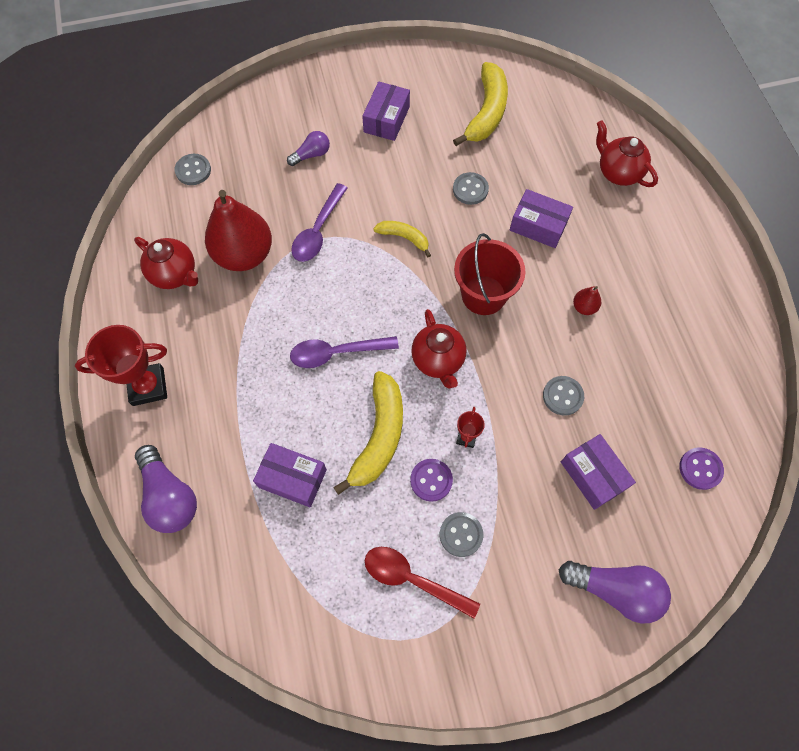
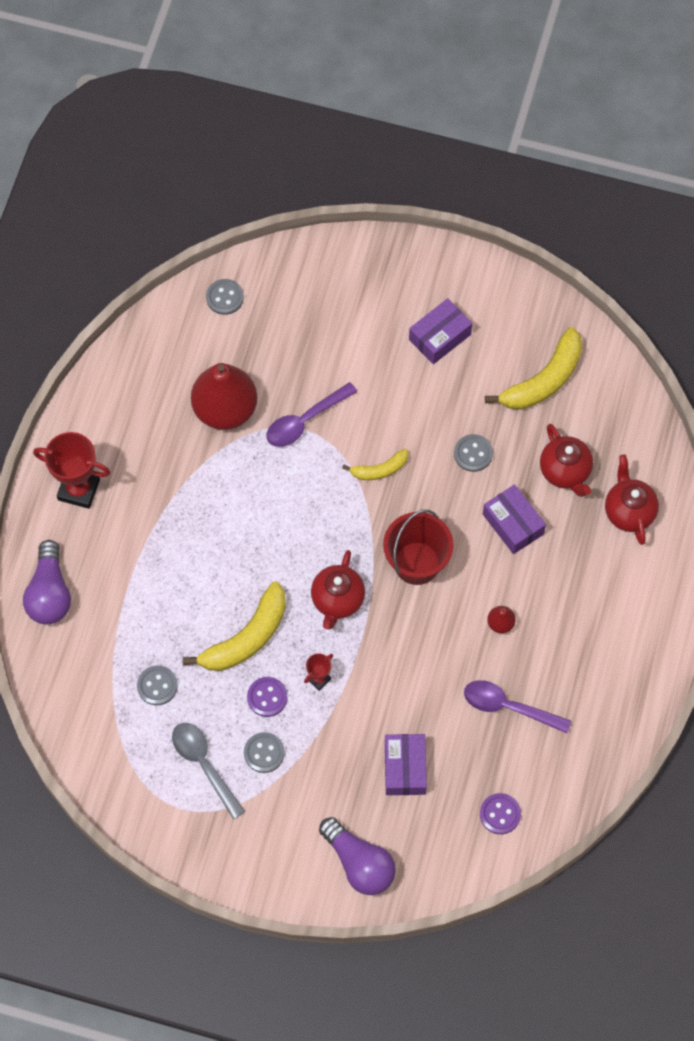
camera: 30 degrees right, 0 degrees up
(175, 274) = (154, 396): red teapot -> red teapot (565, 471)
(292, 478) = (155, 633): purple box -> none
(311, 155) = (344, 338): purple light bulb -> none
(337, 353) = (254, 546): purple spoon -> purple spoon (509, 707)
(404, 238) = (379, 469): yellow banana -> yellow banana turned 105 degrees clockwise
(413, 579) = (204, 765): red spoon -> grey spoon
(562, 396) = (425, 690): grey button -> grey button (157, 686)

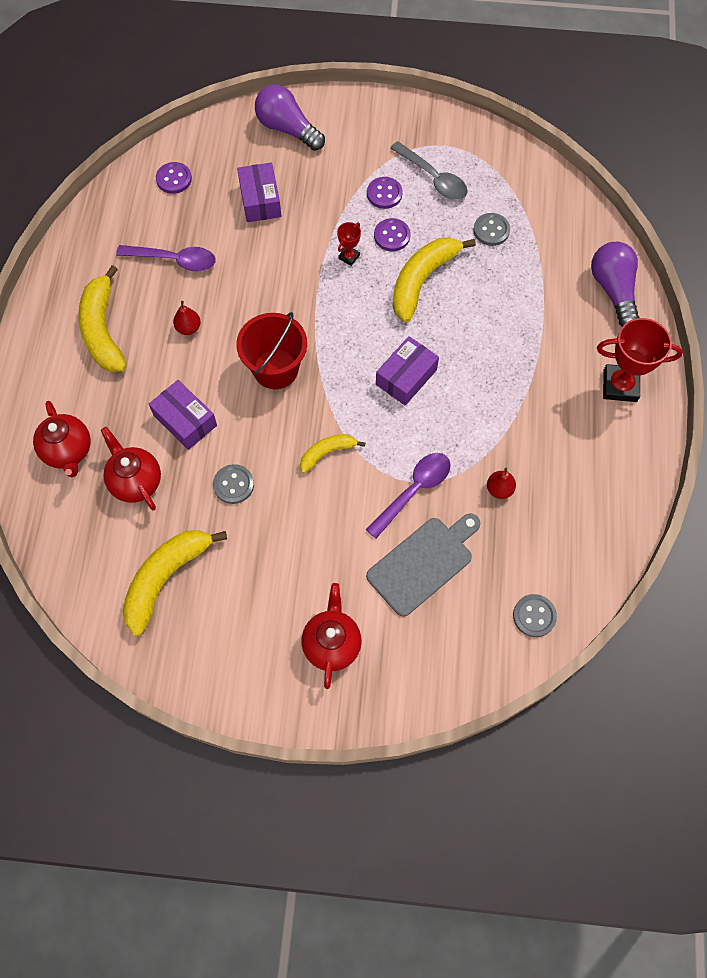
camera: 170 degrees right, 0 degrees up
(225, 409) = (499, 489): red pear -> red pear, size x0.41
(264, 753) = (384, 194): grey button -> purple button
(311, 356) = (423, 563): none -> grey cutting board
(337, 600) = (345, 324): red teapot -> red teapot (332, 644)
(439, 337) = (286, 610): purple box -> purple box (406, 377)
(589, 636) = (103, 330): none -> yellow banana

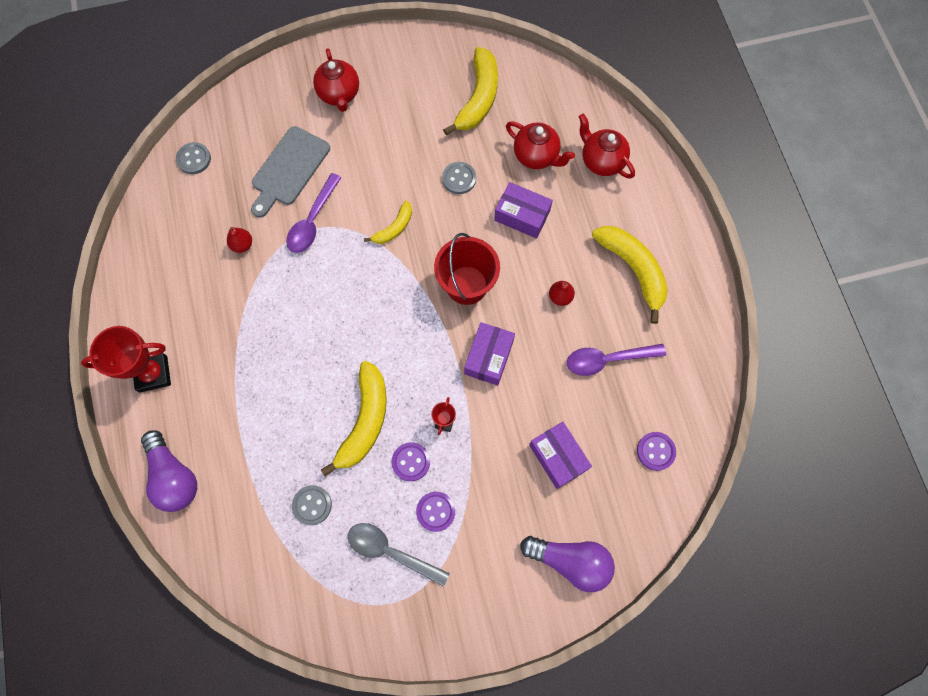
camera: 160 degrees right, 5 degrees up
(406, 377) = (349, 316): purple box -> purple box (488, 357)

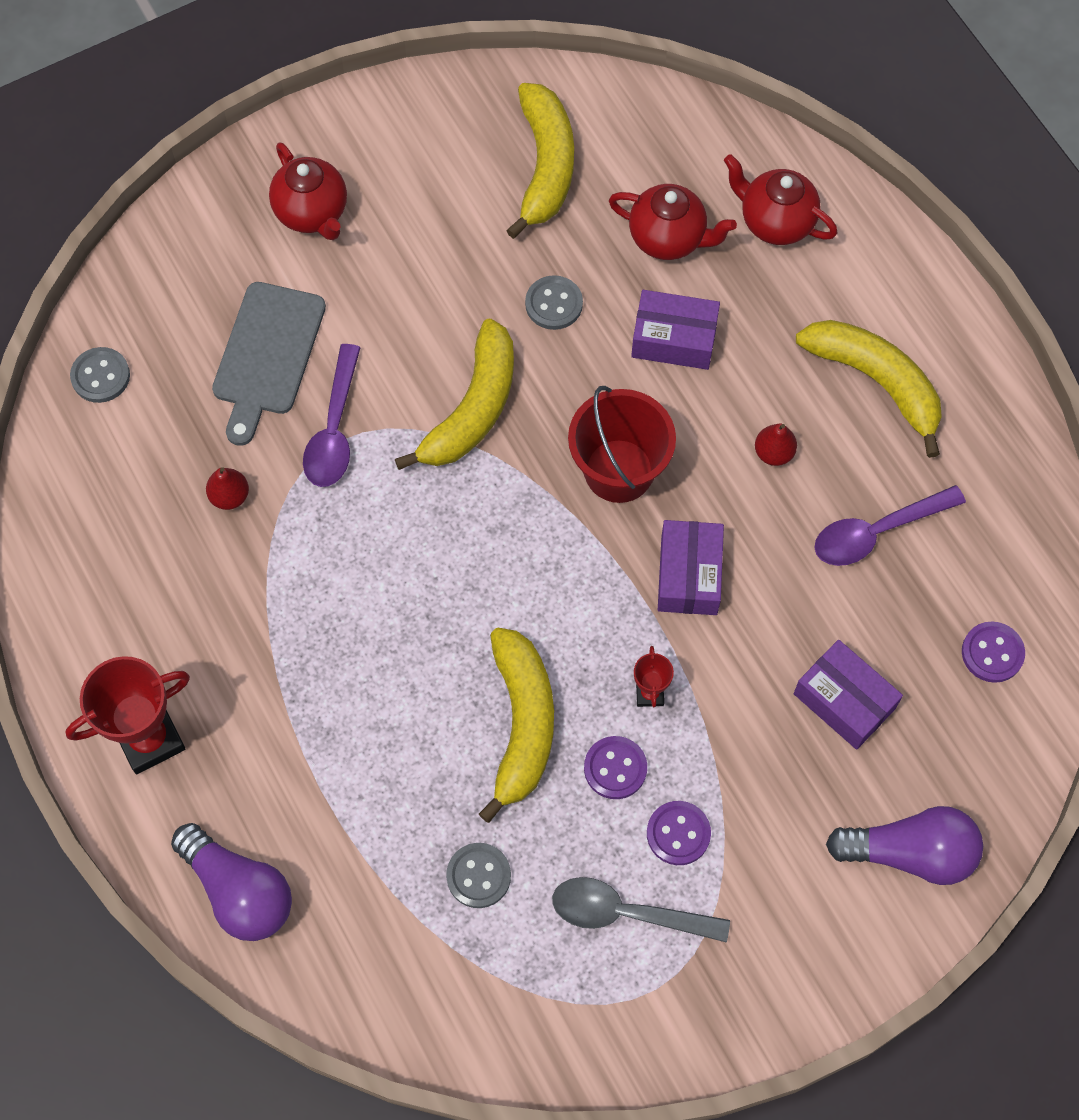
camera: 15 degrees left, 5 degrees down
(394, 228) = (472, 408): yellow banana -> yellow banana, size x1.82

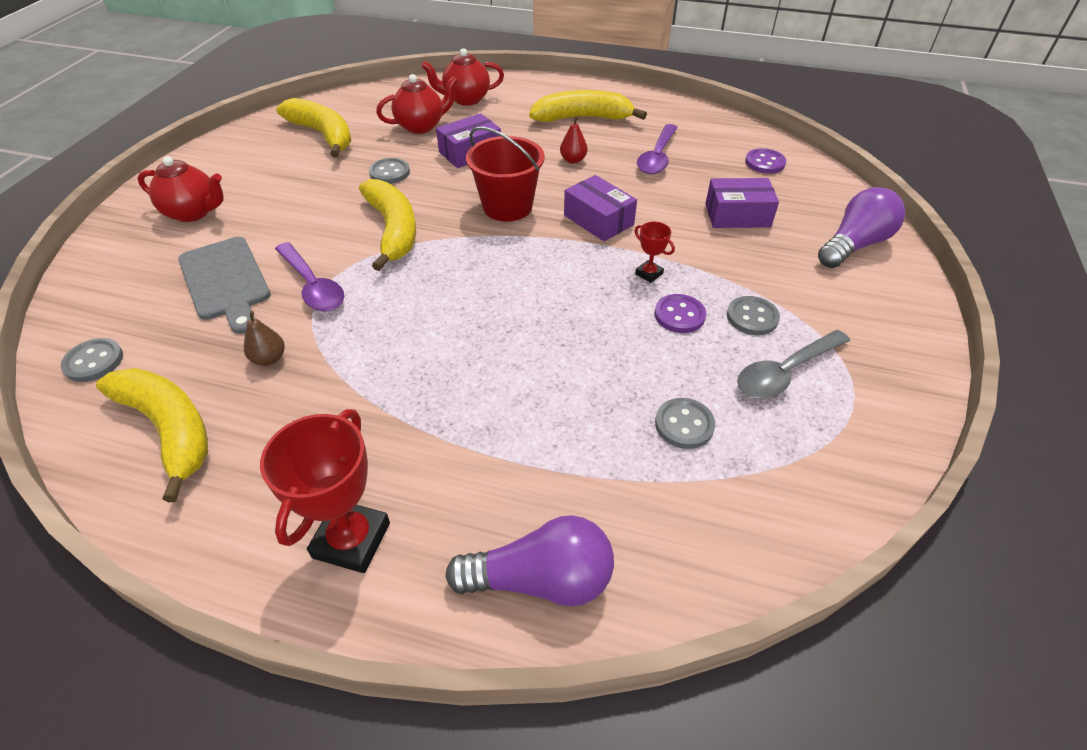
camera: 45 degrees left, 20 degrees down
(230, 496) = (269, 359): red pear -> brown pear
(521, 724) = (602, 334): yellow banana -> yellow banana (169, 429)
(678, 833) = (752, 317): purple button -> grey button

